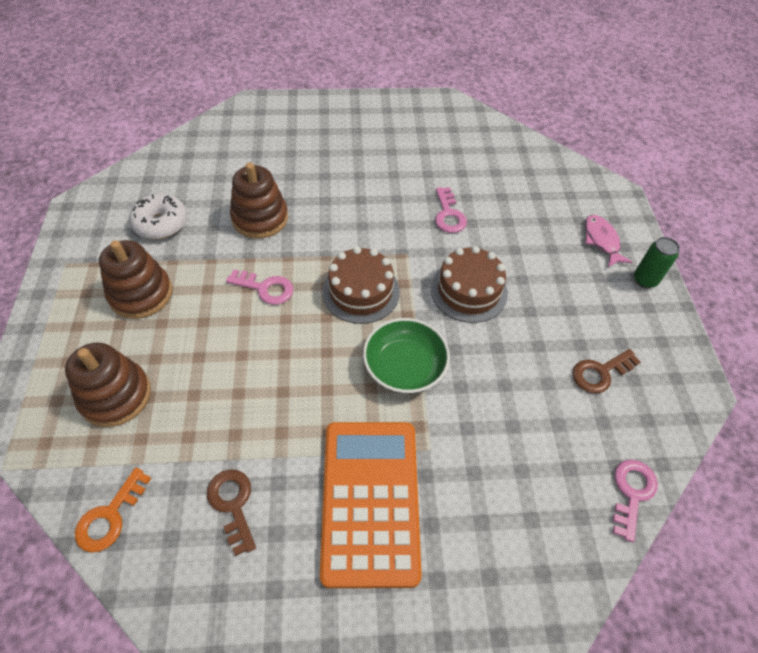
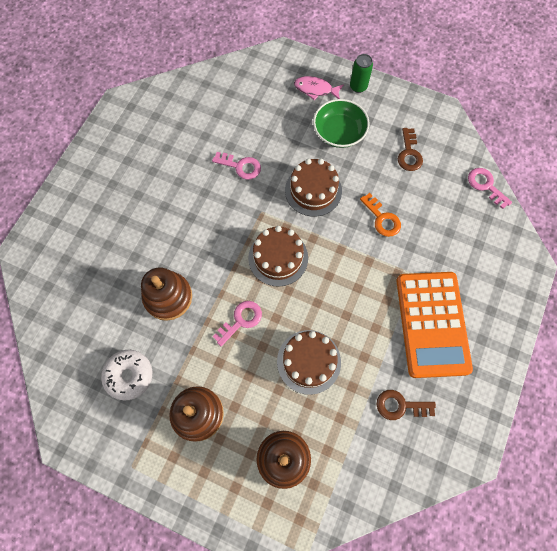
camera: 60 degrees left, 15 degrees up
(110, 516) = (375, 486): orange key -> orange key (382, 218)
(247, 373) = (308, 361): none -> brown cake
(370, 500) = (432, 324): orange calculator -> orange calculator turned 120 degrees counterclockwise
(404, 366) = (351, 260): green bowl -> green bowl (339, 132)

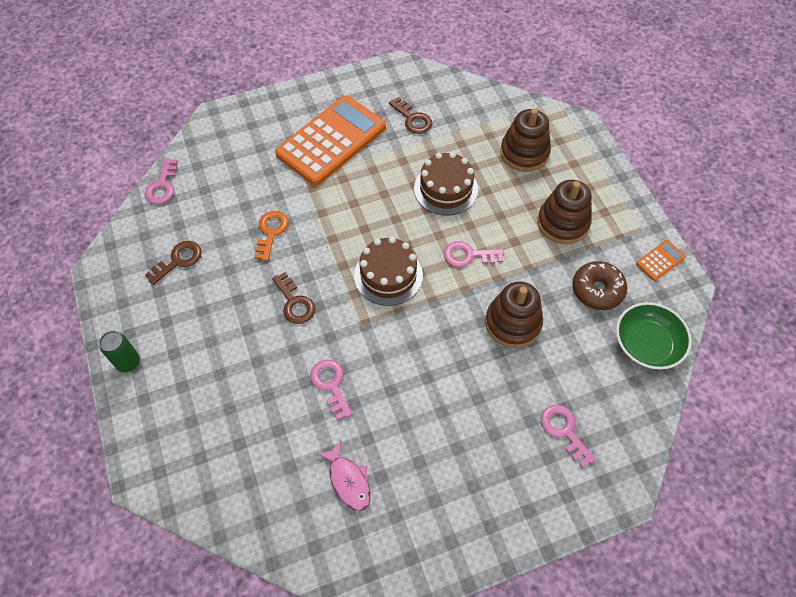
camera: 135 degrees left, 10 degrees down
(82, 255) = (564, 431): none -> pink key
(98, 448) = (660, 260): none -> orange calculator
(129, 375) = (597, 290): white donut -> brown donut
(313, 190) = (295, 303): brown cake -> brown key
(315, 89) = (168, 399): pink fish -> pink fish (348, 480)
(339, 132) = (205, 334): green bowl -> green bowl (646, 344)

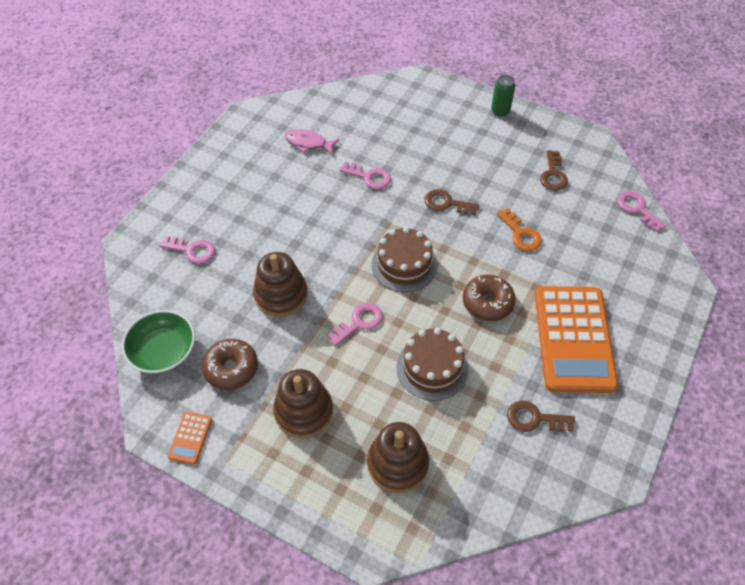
camera: 140 degrees right, 5 degrees down
(359, 202) = (487, 303): none -> brown donut

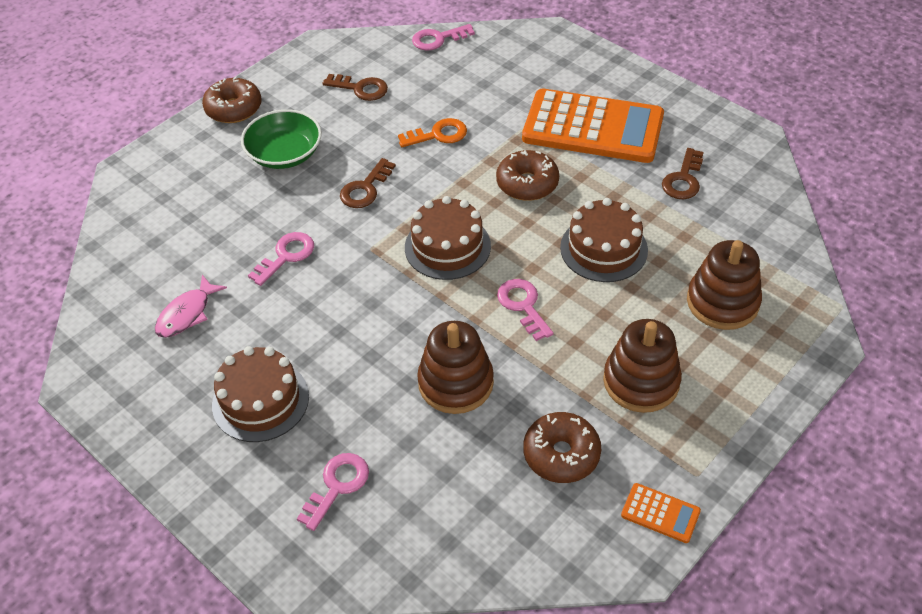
camera: 75 degrees left, 5 degrees down
(163, 351) = (513, 538): green bowl -> green bowl (285, 154)
(249, 197) = (260, 400): none -> brown cake
(500, 111) = (234, 108): green can -> brown donut

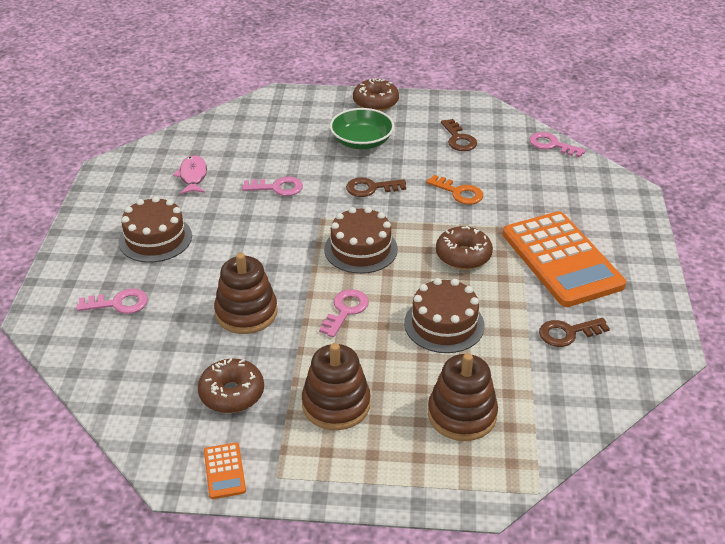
camera: 50 degrees right, 10 degrees down
(187, 314) = (193, 176): pink fish -> pink fish turned 90 degrees clockwise

